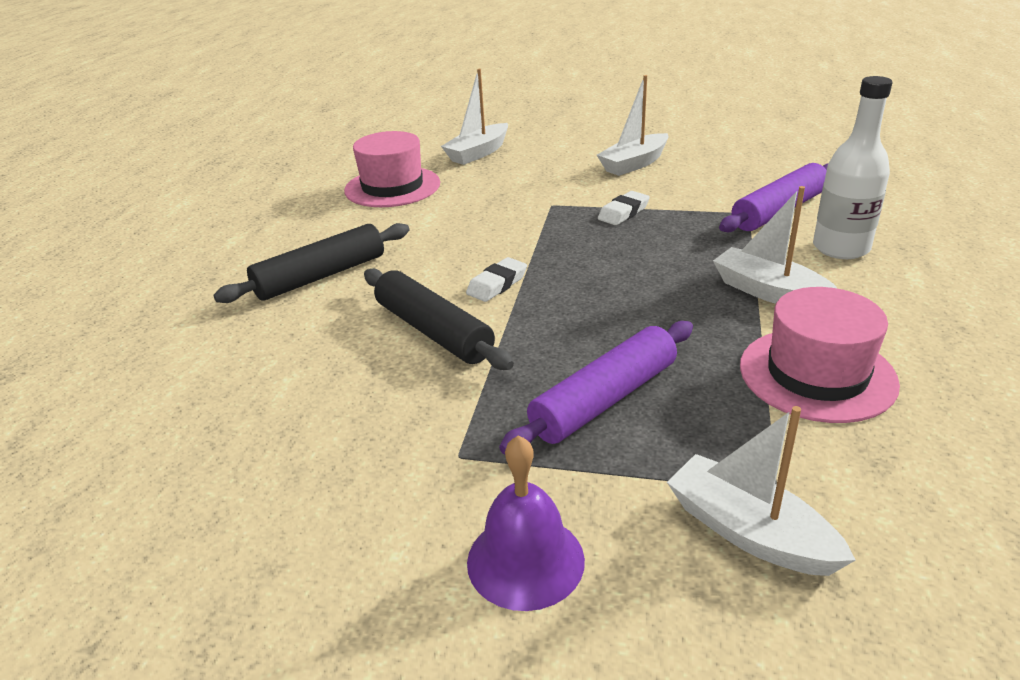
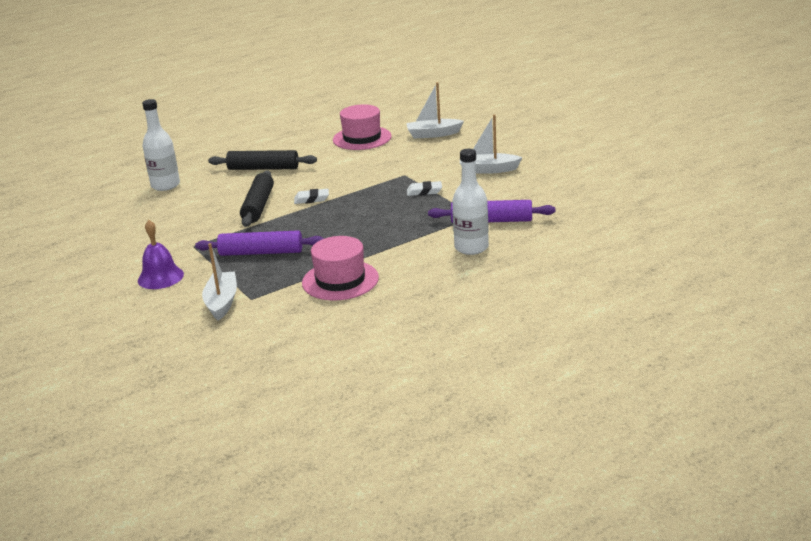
camera: 45 degrees right, 5 degrees down
(176, 377) = (165, 185): none -> white bottle
(769, 292) = (397, 249): white boat -> none

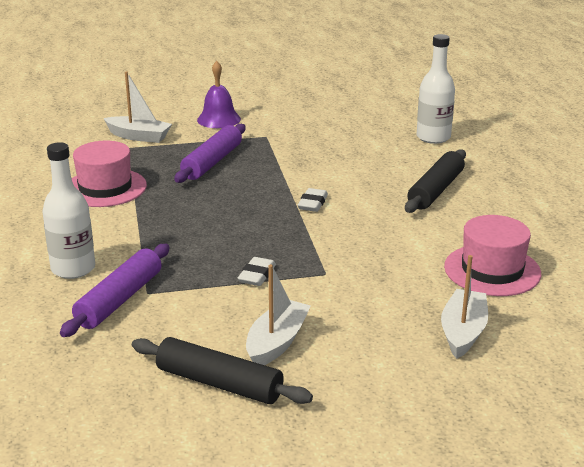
camera: 110 degrees right, 0 degrees up
(258, 206) = (326, 174): black rolling pin -> black rolling pin (219, 383)

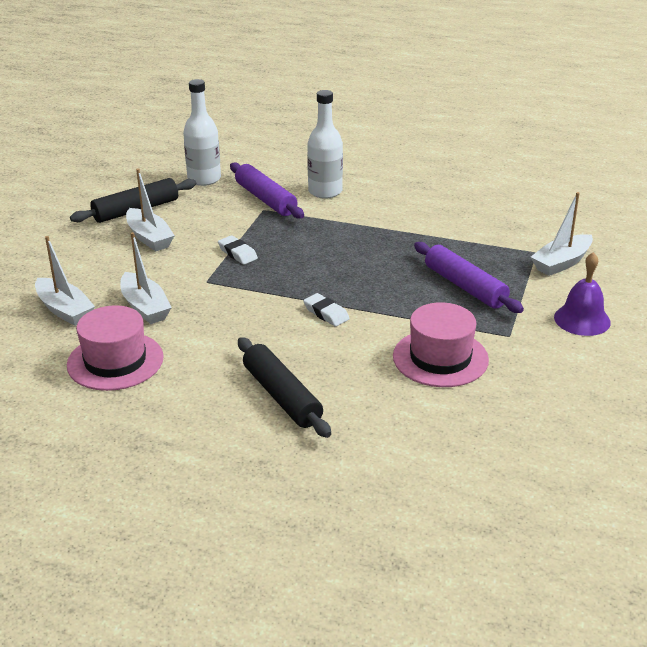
camera: 120 degrees right, 5 degrees up
(105, 188) = (451, 225): pink hat -> pink hat (440, 358)
(403, 289) = (145, 307): none -> white boat
(433, 137) = (416, 458): white bottle -> white bottle (204, 179)

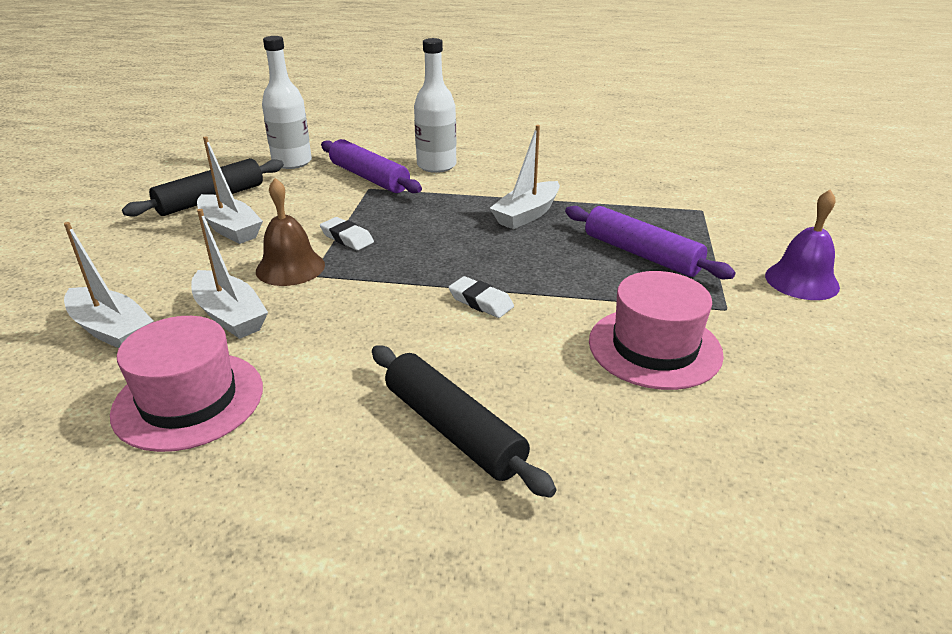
camera: 10 degrees left, 0 degrees up
(191, 274) = (290, 267): none -> brown bell
(561, 263) = (737, 219): white boat -> white boat (527, 214)

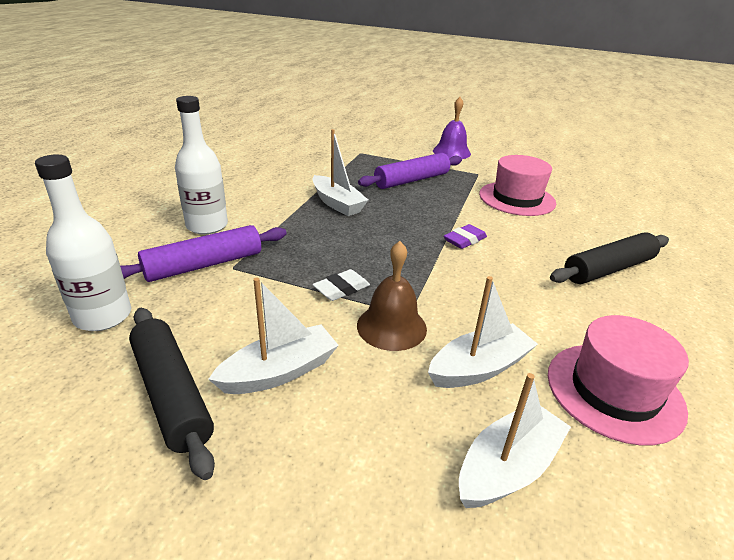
camera: 80 degrees left, 0 degrees up
(481, 302) = (464, 240): white eraser -> purple eraser

